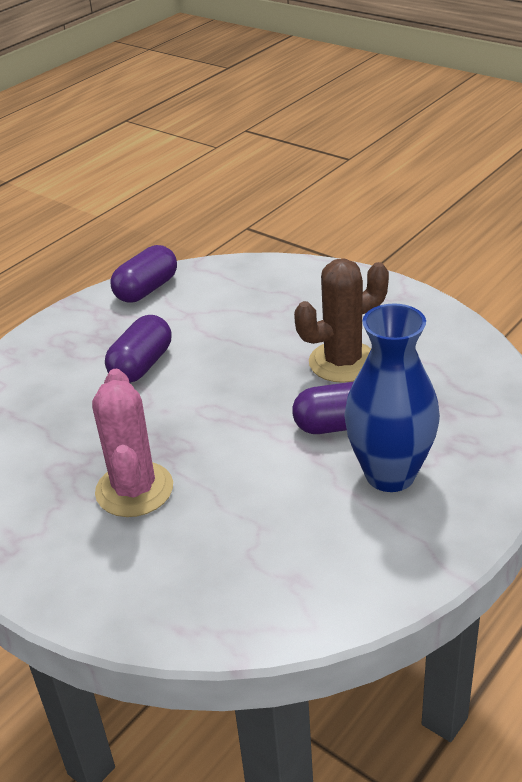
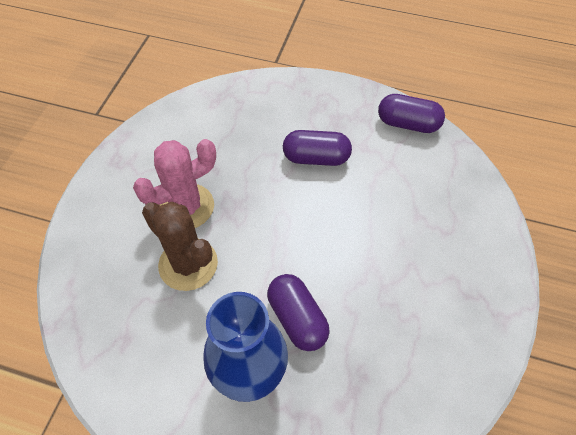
camera: 65 degrees right, 20 degrees up
(342, 362) = (378, 295): brown cactus -> brown cactus (188, 264)

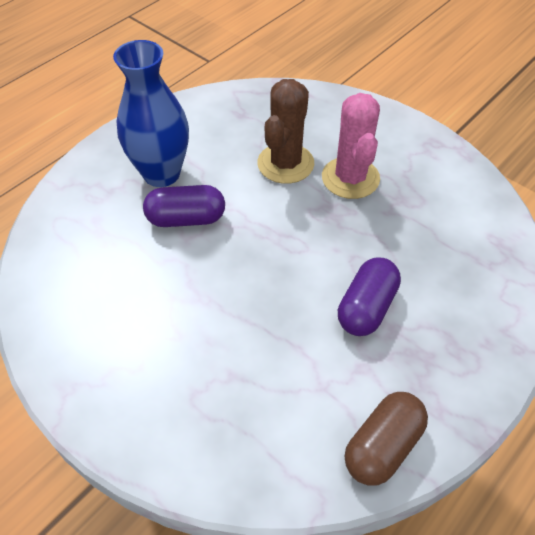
camera: 115 degrees right, 5 degrees down
(188, 264) = (285, 164): brown cactus -> brown cactus turned 45 degrees counterclockwise
(407, 124) = (382, 446): purple capsule -> brown capsule

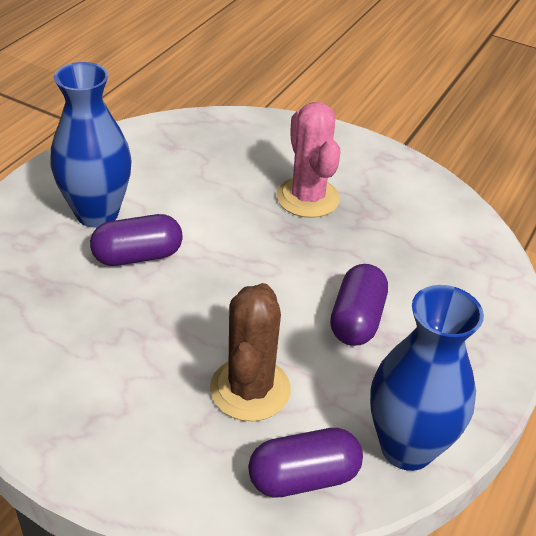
camera: 15 degrees left, 10 degrees down
(279, 459) = (303, 477): none -> purple capsule
(285, 164) = (234, 190): brown cactus -> brown cactus (250, 389)
(382, 446) = (407, 447): brown capsule -> blue vase

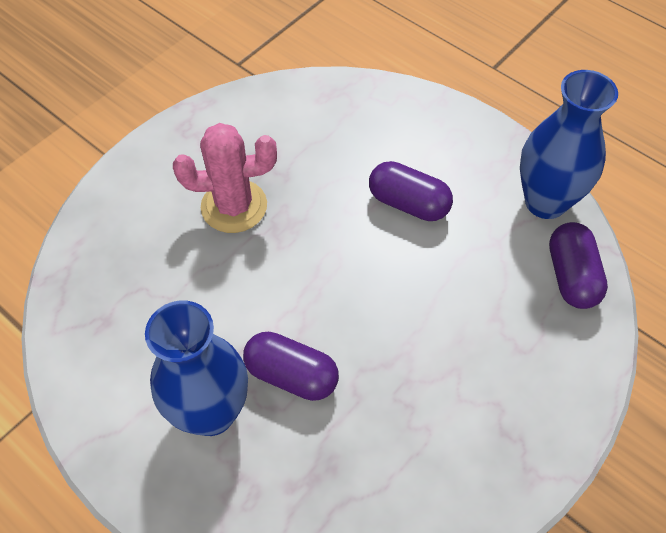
camera: 75 degrees left, 15 degrees up
(138, 256) = (291, 375): purple capsule -> purple capsule turned 60 degrees counterclockwise
(250, 389) = (480, 299): brown cactus -> none

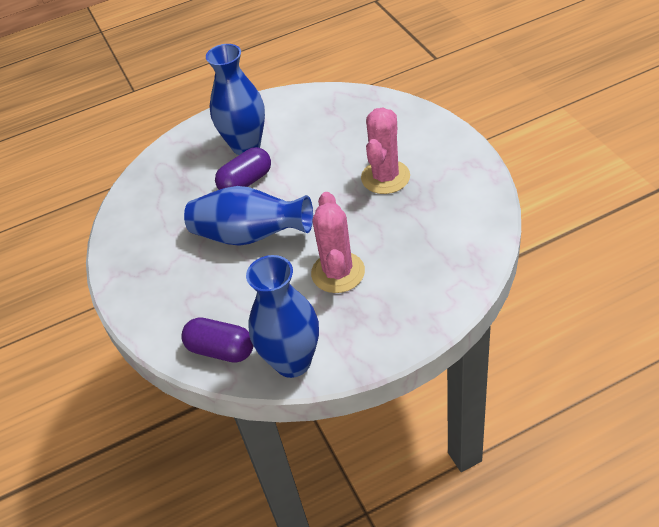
camera: 120 degrees right, 10 degrees down
(391, 322) = (250, 236): none -> blue vase
(408, 203) = (338, 272): purple capsule -> pink cactus

